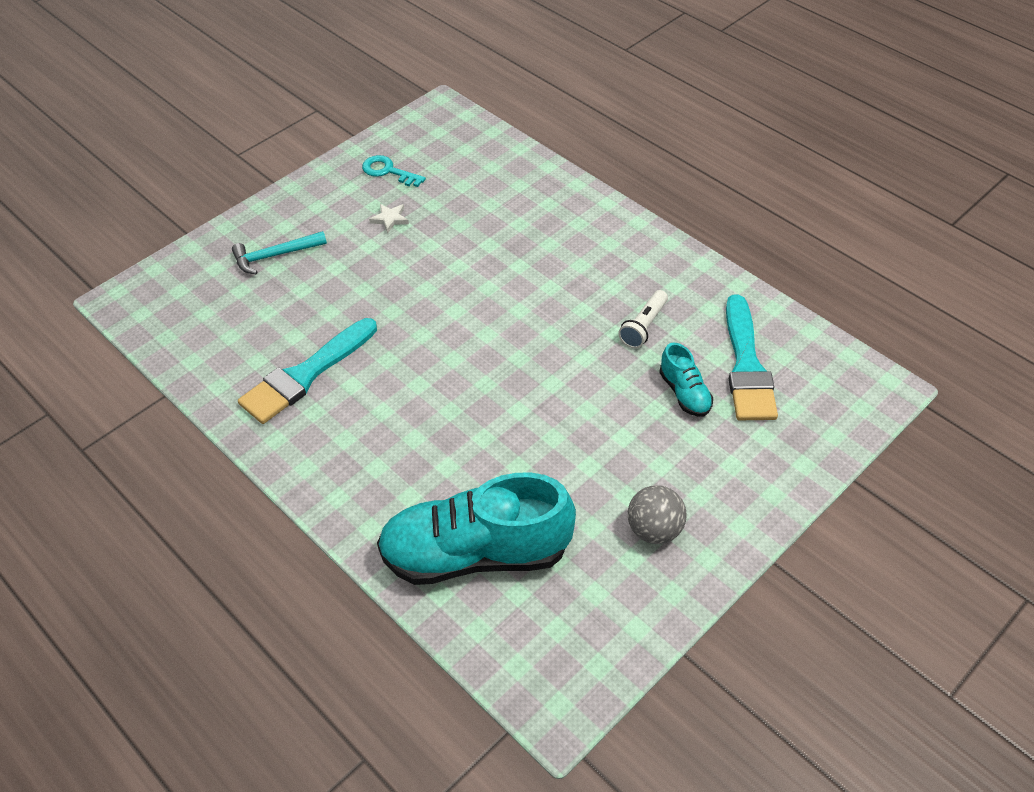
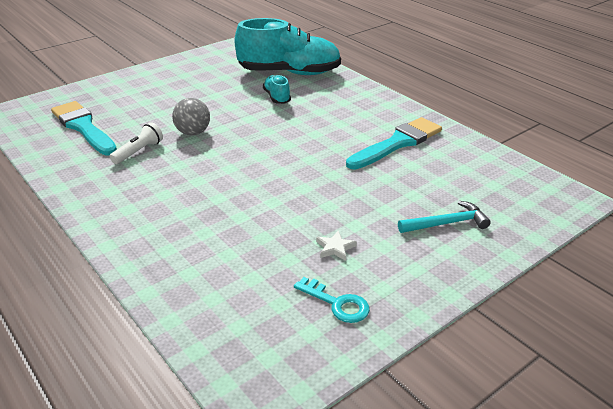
camera: 175 degrees left, 15 degrees down
(654, 530) = (191, 74): grey ball -> grey ball (193, 132)
(684, 393) = (136, 118): turquoise shoe -> turquoise shoe (277, 97)
(746, 366) = (83, 127): turquoise brush -> turquoise brush turned 45 degrees counterclockwise

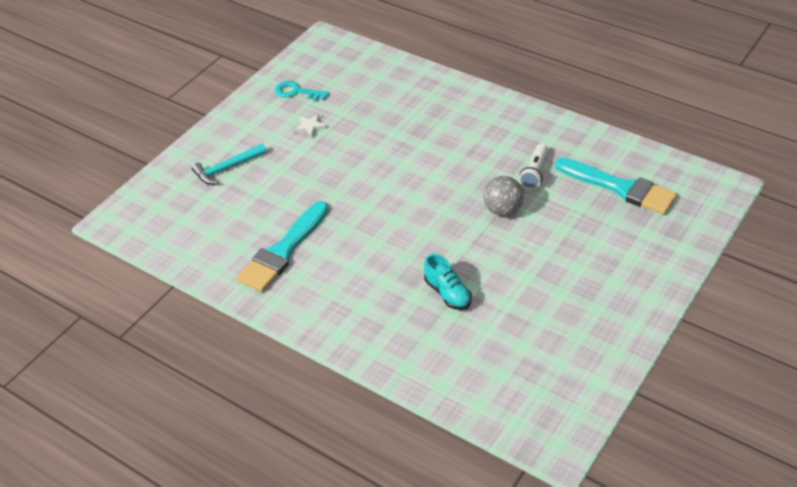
camera: 165 degrees right, 10 degrees up
(289, 73) = (460, 353): turquoise shoe -> none

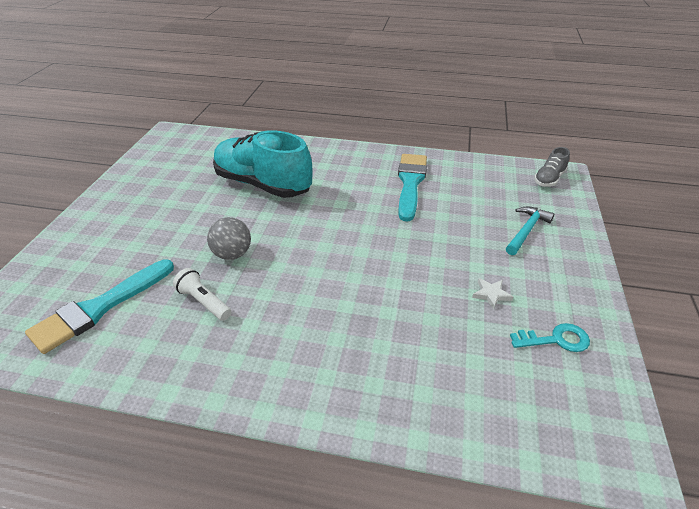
camera: 155 degrees right, 5 degrees down
(137, 217) = (549, 179): none -> grey shoe
(448, 293) = (263, 184): turquoise shoe -> turquoise shoe, size x2.21
(534, 173) = (204, 302): white flashlight -> white flashlight turned 45 degrees counterclockwise
(620, 188) = (99, 308): turquoise brush -> turquoise brush turned 60 degrees counterclockwise

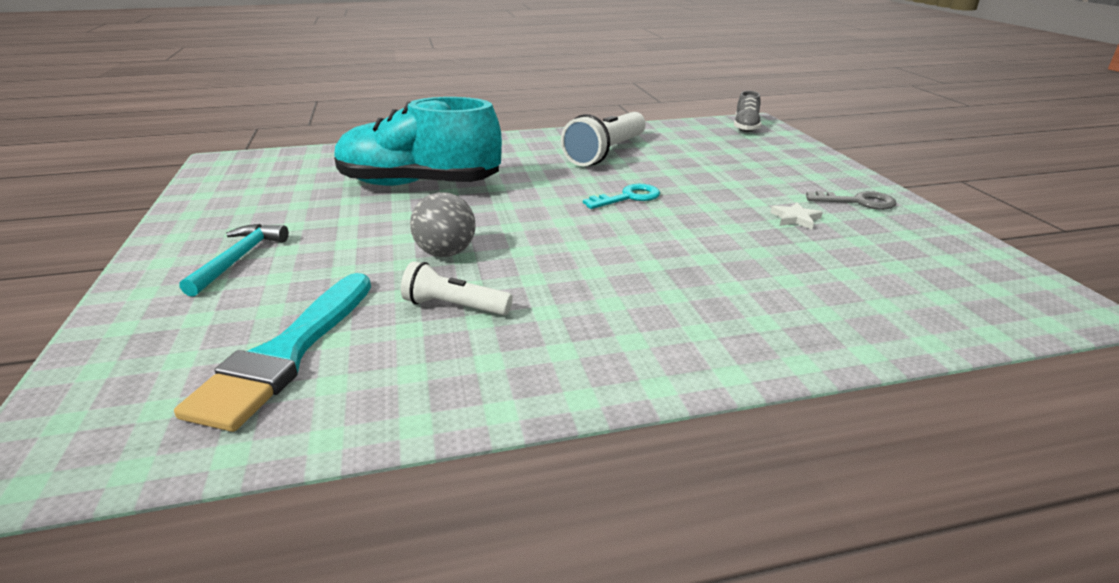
camera: 25 degrees left, 10 degrees down
(410, 183) = (606, 153): turquoise brush -> white flashlight
(526, 231) = (770, 166): turquoise hammer -> turquoise hammer (239, 259)
(556, 339) = (897, 236): turquoise key -> turquoise key (628, 197)
(561, 292) = (857, 202): none -> grey key

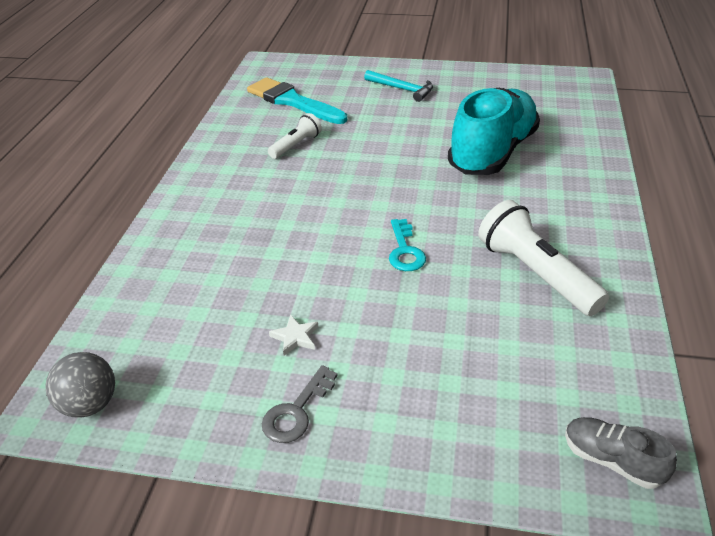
camera: 115 degrees right, 10 degrees up
(446, 253) = (362, 150): grey ball -> grey ball (90, 404)

